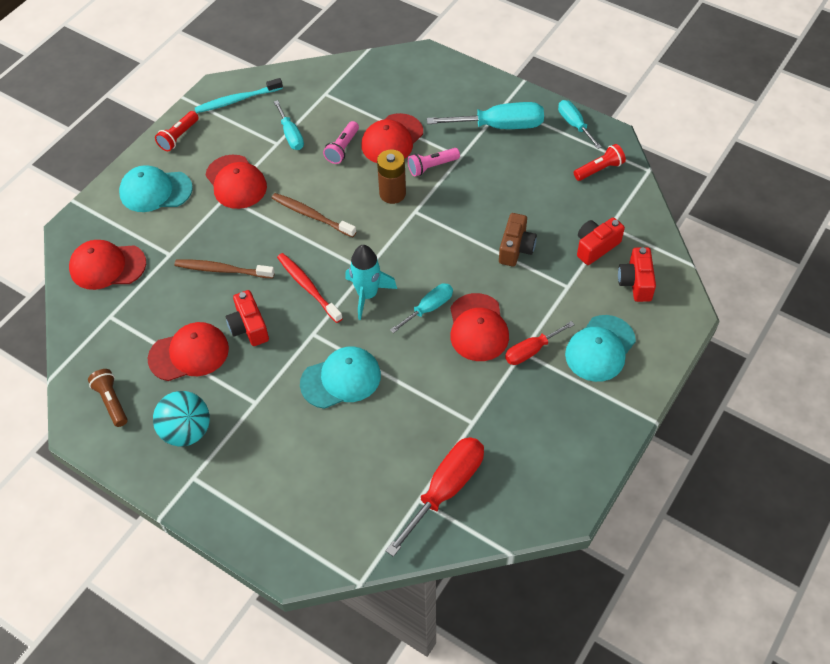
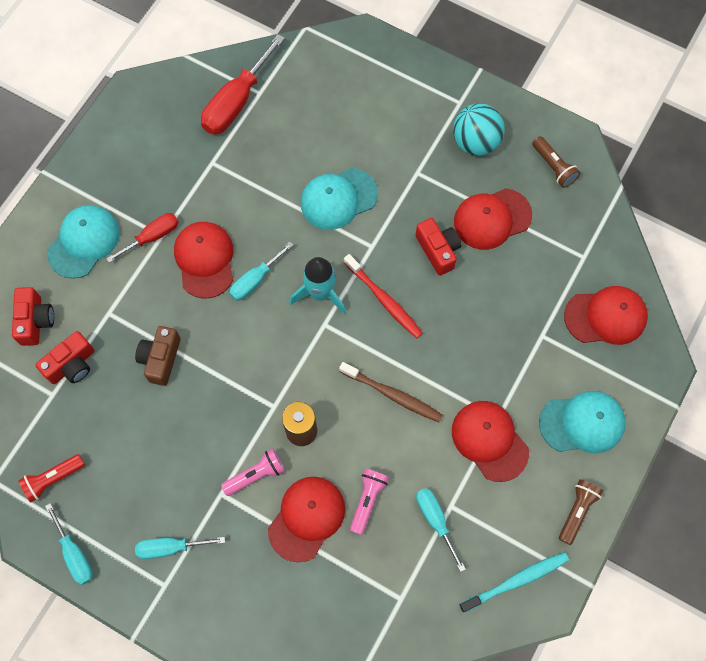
camera: 175 degrees right, 15 degrees up
(178, 137) = (577, 511): red flashlight -> brown flashlight
(222, 270) = (480, 317): brown toothbrush -> none
(500, 126) = (170, 547): turquoise screwdriver -> turquoise screwdriver, size x0.60

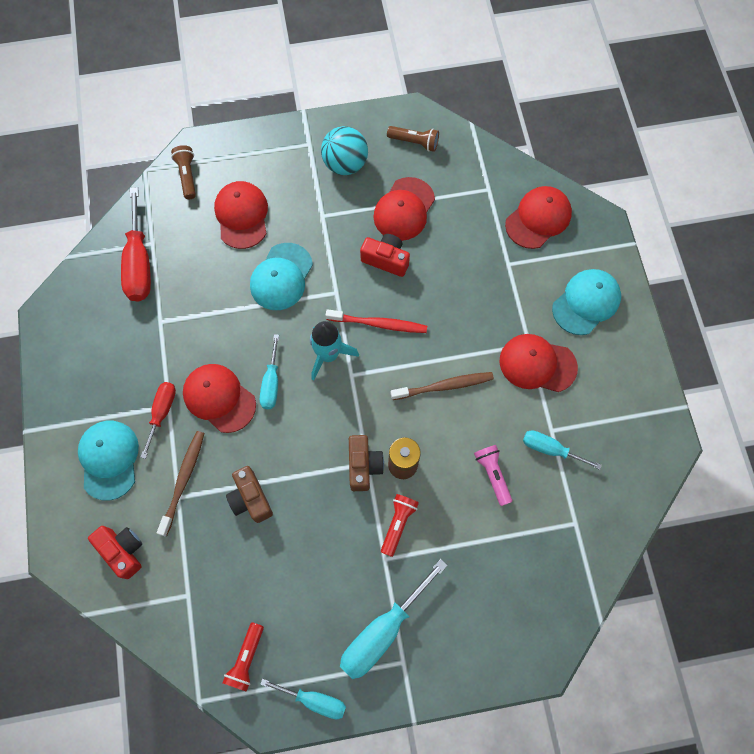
camera: 40 degrees left, 0 degrees up
(72, 365) = (184, 560): red camera -> none
(124, 303) = (183, 480): none -> brown toothbrush
(170, 547) = (382, 631): turquoise screwdriver -> turquoise screwdriver, size x1.67
(256, 475) = (398, 524): pink flashlight -> red flashlight
(269, 406) = (363, 466): none -> brown camera
(307, 518) = (462, 524): red cap -> red cap (242, 216)
(516, 581) = (638, 444): turquoise toothbrush -> none
(577, 511) = (635, 364): brown flashlight -> brown flashlight (187, 176)

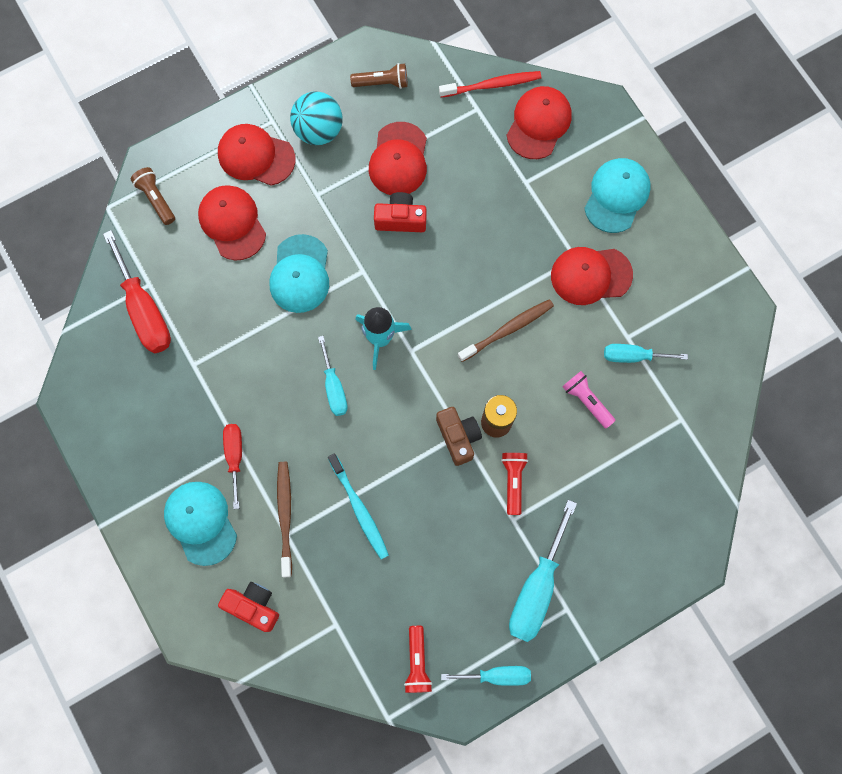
camera: 20 degrees left, 5 degrees up
(219, 398) = (287, 421): red cap -> red cap (256, 156)
(250, 498) = (359, 509): brown camera -> turquoise toothbrush
(379, 324) = (419, 289): red toothbrush -> red toothbrush (492, 85)

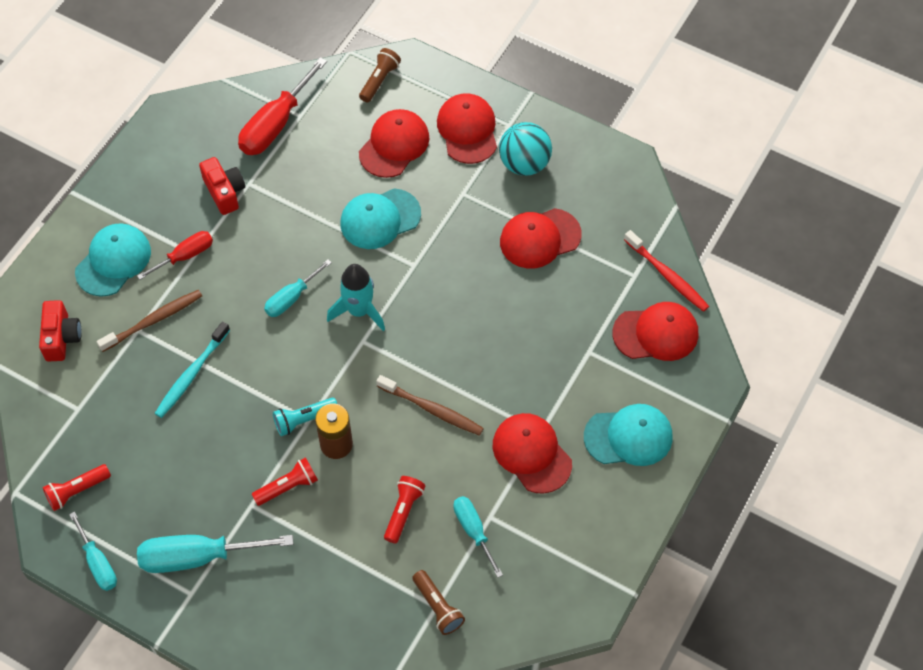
camera: 60 degrees right, 15 degrees down
(382, 83) = (605, 188): brown flashlight -> brown flashlight (438, 607)
(400, 219) = (483, 269): red camera -> red camera (225, 192)
(458, 437) = (303, 420): brown camera -> turquoise flashlight
(586, 400) = (403, 511): pink flashlight -> red flashlight

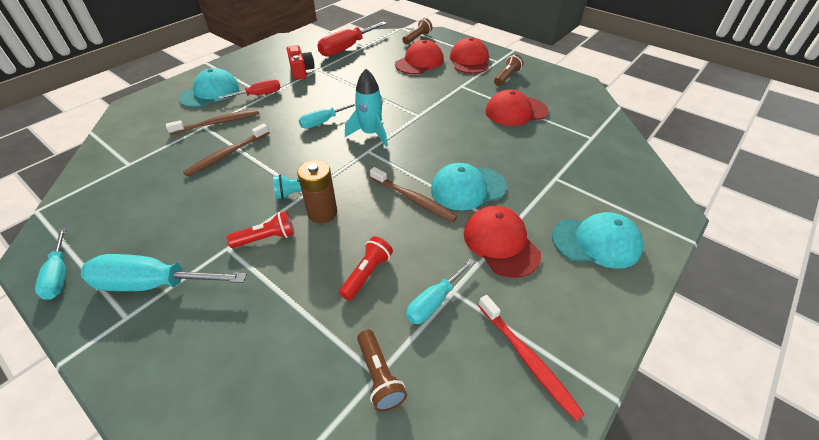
camera: 10 degrees right, 15 degrees down
(61, 337) = (147, 124): red camera -> none
(76, 491) = (85, 216): red flashlight -> none
(191, 375) = (227, 154): turquoise toothbrush -> brown toothbrush
(380, 219) = (400, 91): turquoise cap -> turquoise cap (468, 188)
(473, 531) = (434, 302): turquoise screwdriver -> turquoise screwdriver turned 120 degrees counterclockwise
(524, 164) = (507, 77): turquoise ball -> brown flashlight
(656, 333) = (614, 173): red cap -> none
(667, 276) = (619, 140): red toothbrush -> red toothbrush (528, 359)

